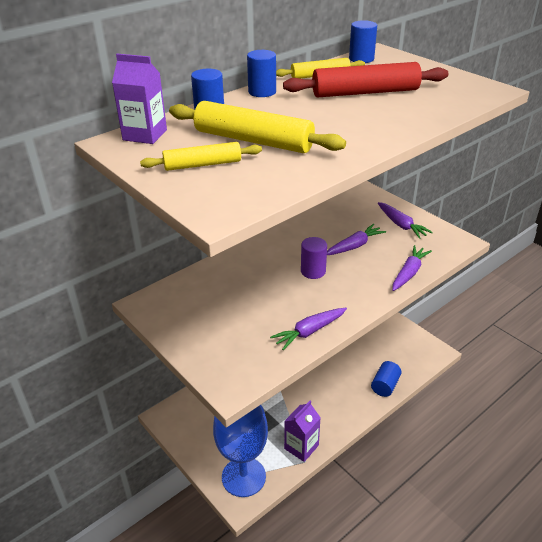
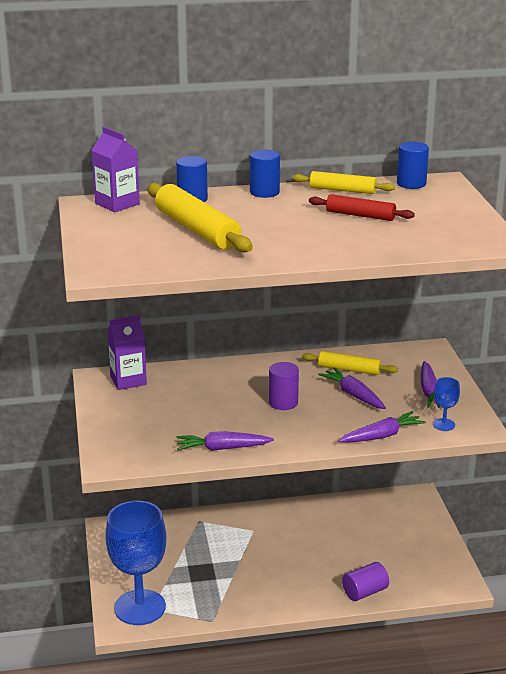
camera: 30 degrees right, 10 degrees down
(202, 165) = (131, 237): yellow rolling pin -> yellow rolling pin (349, 369)
(301, 447) = (219, 607): purple carton -> purple carton (128, 380)
(354, 246) = (353, 395): purple carrot -> purple carrot turned 120 degrees counterclockwise
(365, 93) = (360, 215): red rolling pin -> red rolling pin, size x0.59
(385, 386) = (365, 592): blue cylinder -> purple cylinder
(437, 247) = (444, 424): none -> blue goblet

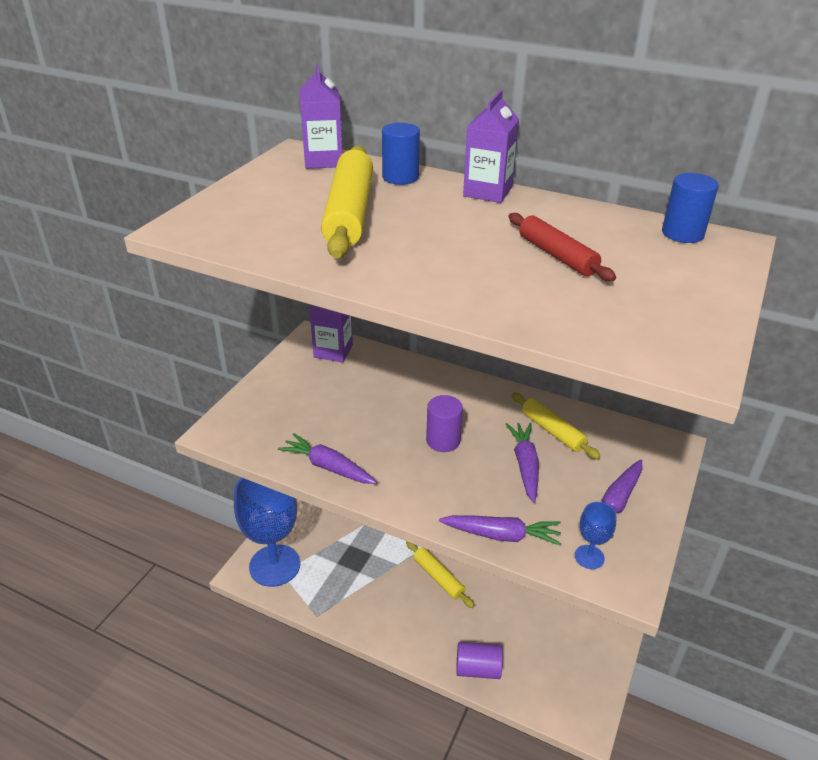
camera: 35 degrees right, 10 degrees up
(264, 192) = (487, 192): blue cylinder -> purple carton
(342, 190) = (581, 216): yellow rolling pin -> yellow rolling pin (438, 578)

